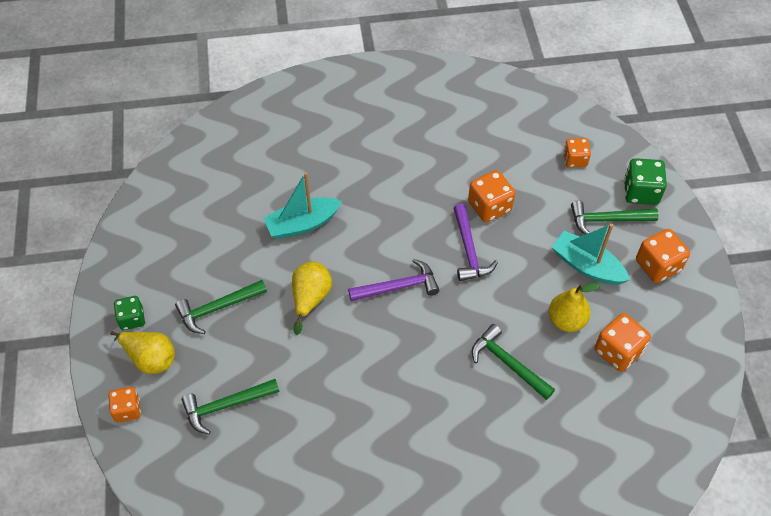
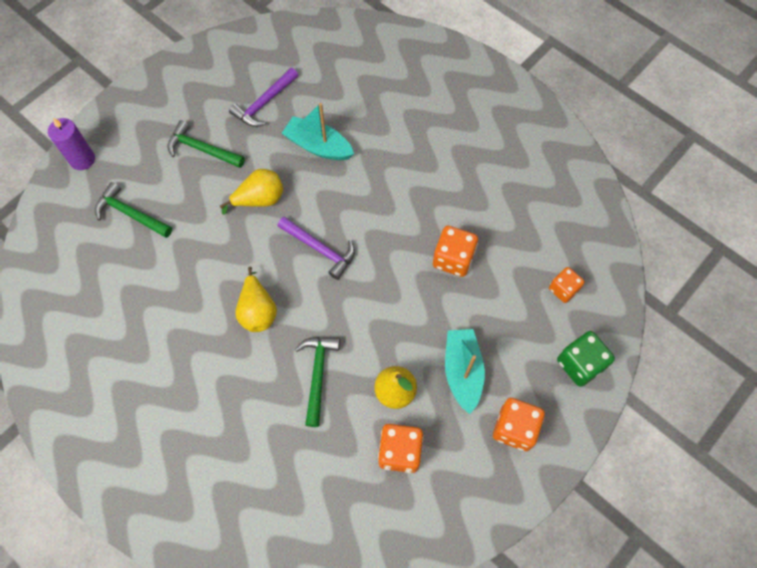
camera: 50 degrees right, 10 degrees up
(127, 410) = (82, 159): orange dice -> purple candle
(132, 319) = (151, 107): green dice -> none
(150, 358) = (130, 141): yellow pear -> yellow pear (258, 311)
(469, 250) = (398, 273): purple hammer -> purple hammer (264, 103)
(607, 220) = (524, 357): green hammer -> none

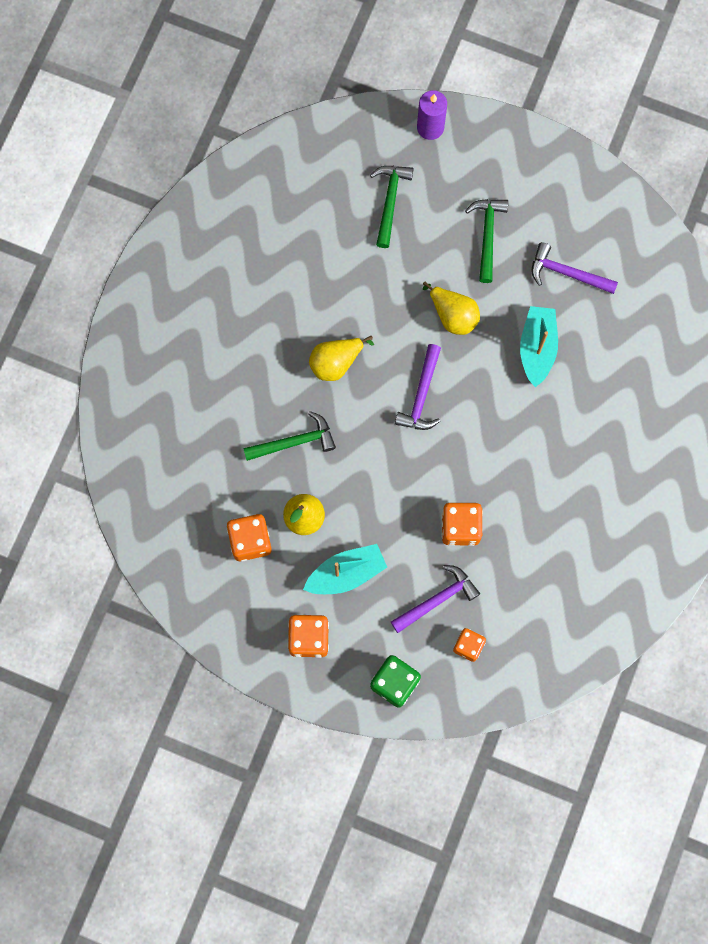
camera: 70 degrees right, 10 degrees up
(512, 301) = (437, 599): none -> purple hammer

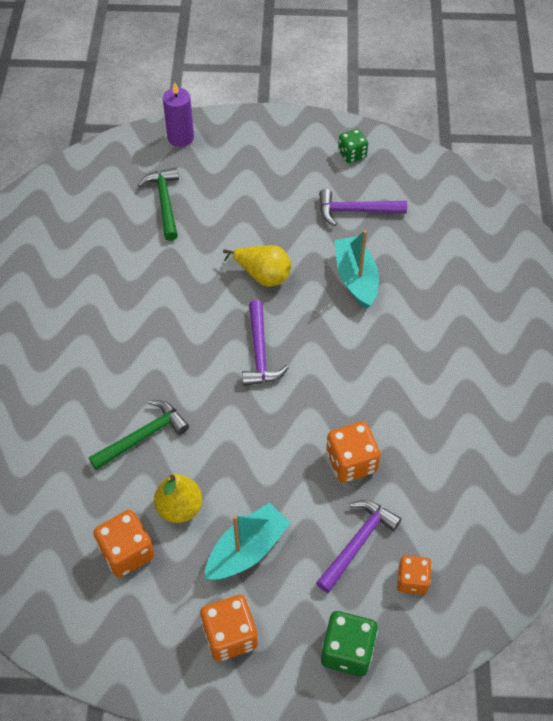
camera: 20 degrees left, 20 degrees down
(336, 363) = (161, 350): yellow pear -> none
(487, 236) = (268, 203): green hammer -> none
(590, 205) = (352, 154): none -> green dice

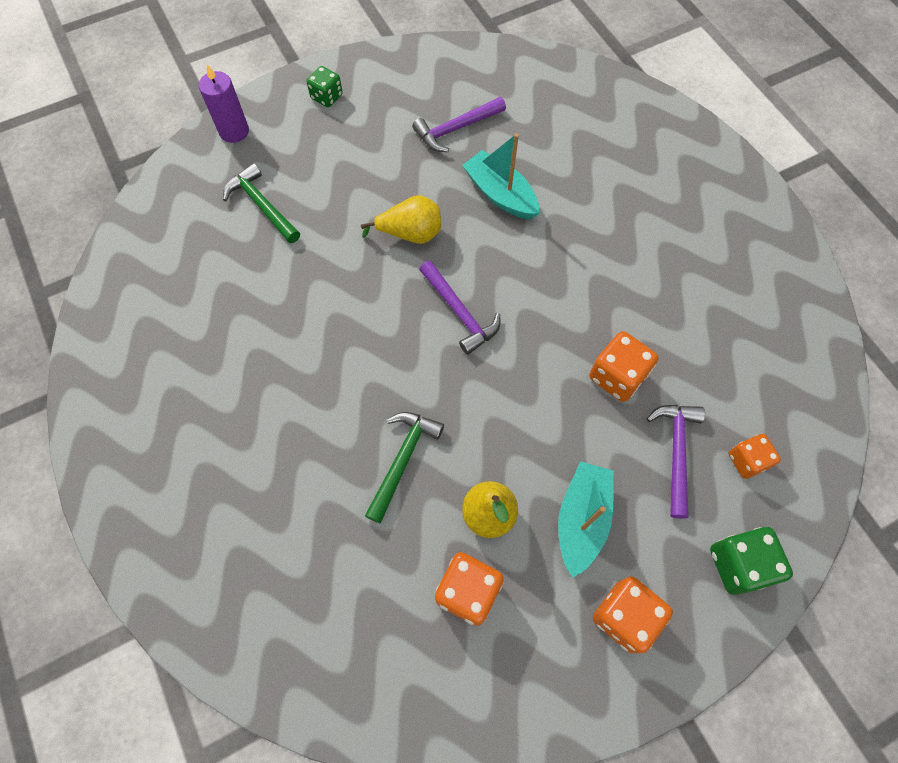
camera: 30 degrees left, 10 degrees up
(352, 154) = (415, 75): green dice -> green dice (327, 97)

